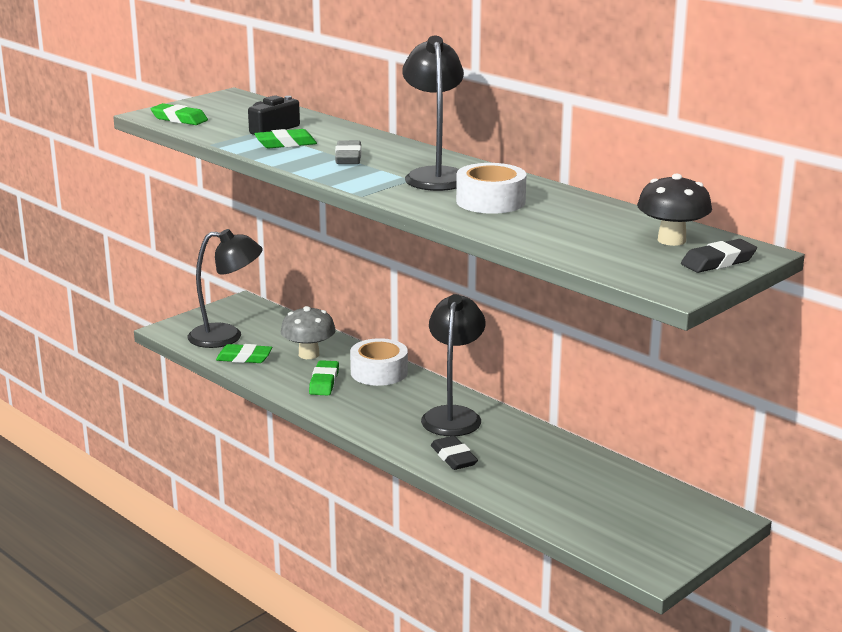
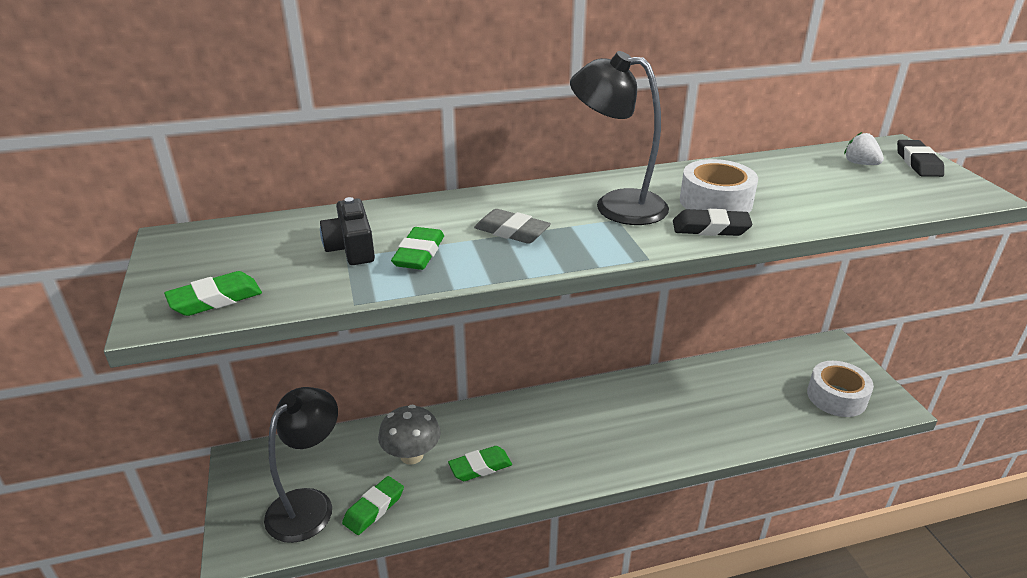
camera: 60 degrees left, 10 degrees up
(324, 382) = (480, 467): green eraser -> green eraser turned 60 degrees counterclockwise
(379, 372) = (490, 422): white tape -> white tape (836, 397)
(453, 415) = (606, 409): black lamp -> none
(453, 457) = (681, 439): black eraser -> black eraser (710, 228)
(671, 240) = (860, 163): black mushroom -> white strawberry

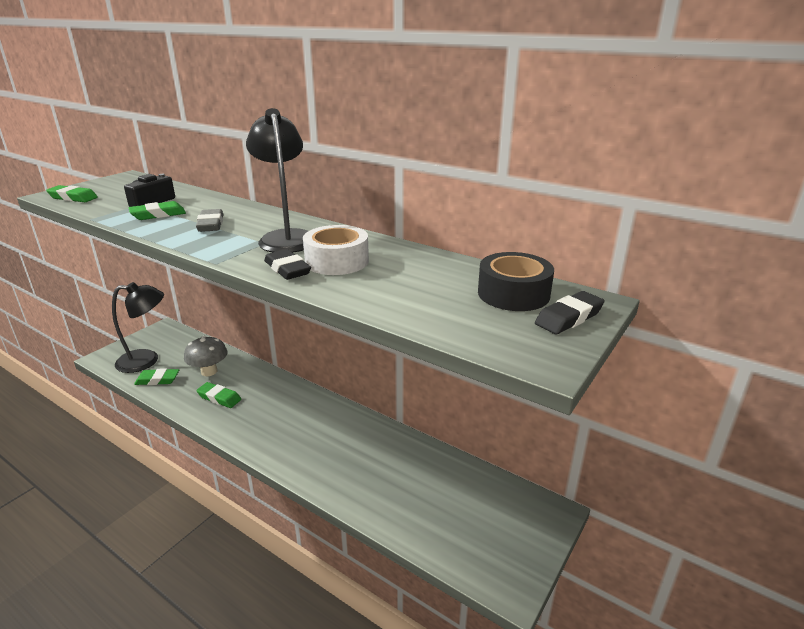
camera: 50 degrees right, 5 degrees down
(836, 397) = (475, 539): white tape -> none
(860, 163) = (513, 294): white strawberry -> black tape

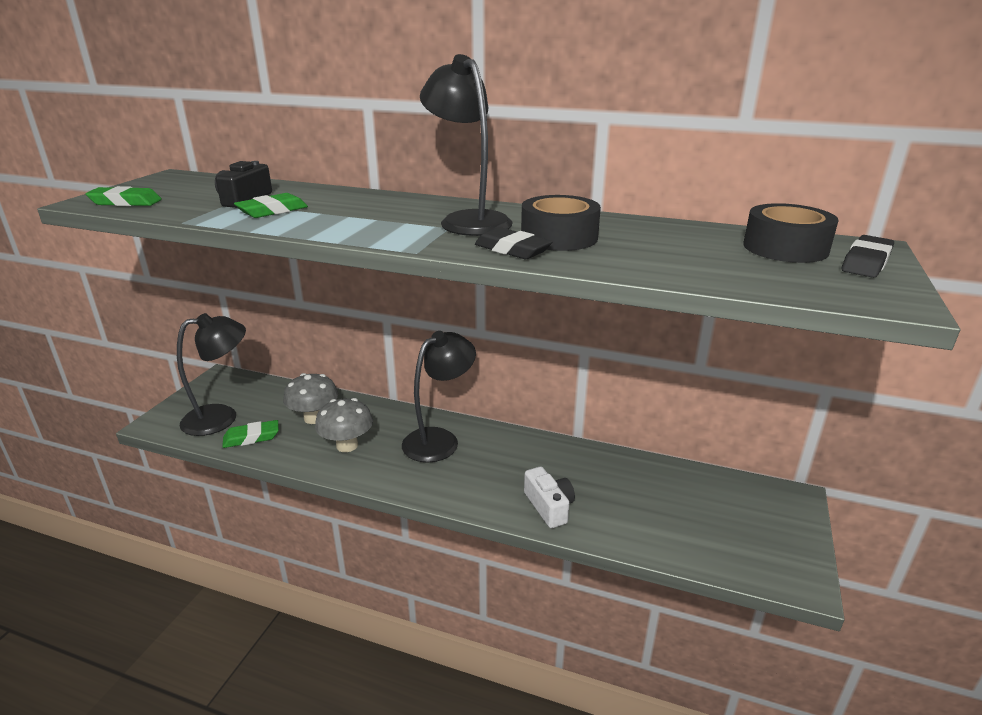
camera: 15 degrees left, 0 degrees up
(210, 224) = (356, 215): grey eraser -> none
(219, 398) = (347, 445): green eraser -> grey mushroom
(289, 405) = (439, 439): none -> black lamp
(337, 261) = (559, 237): white tape -> black tape
(339, 477) = (549, 506): none -> white camera

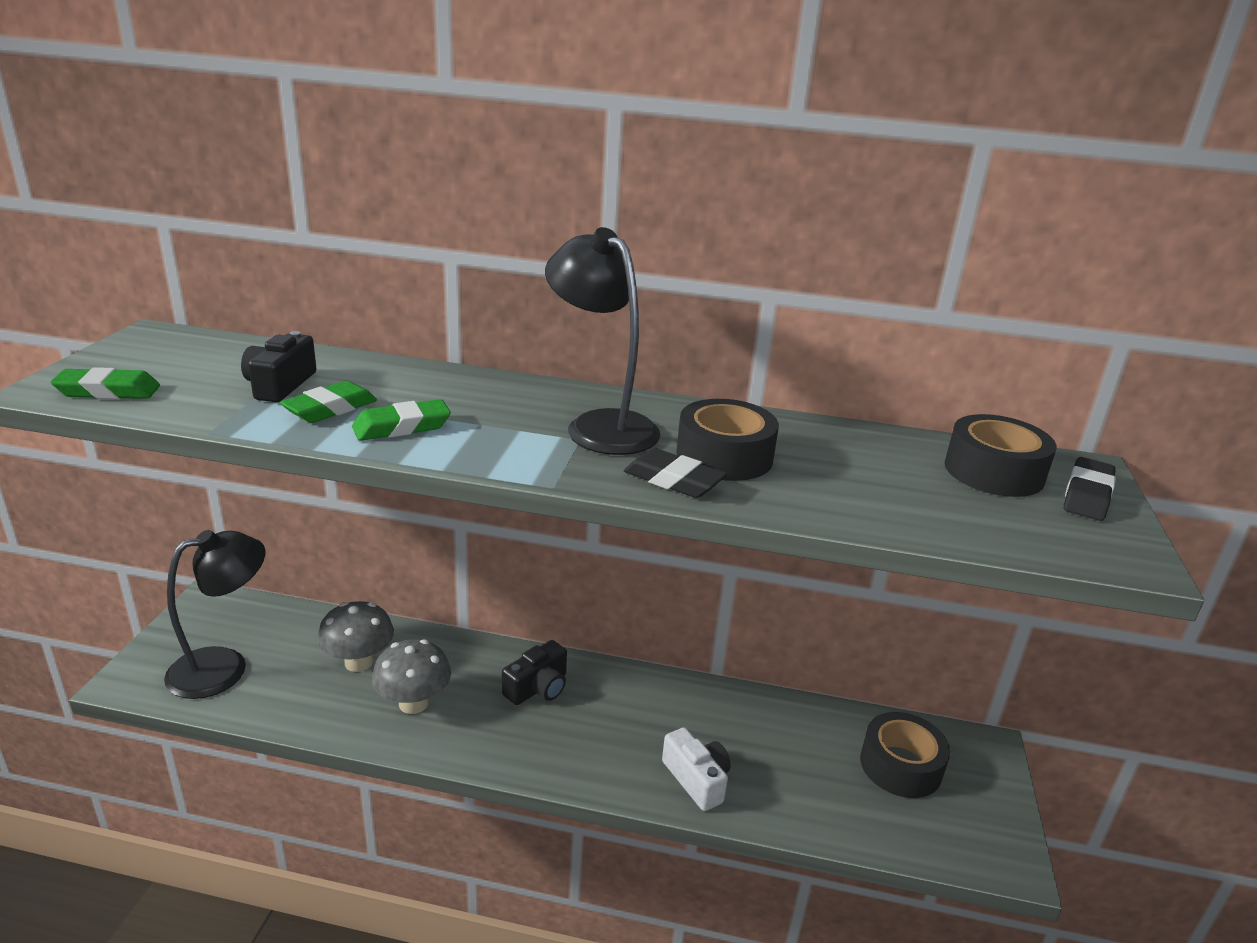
camera: 10 degrees left, 0 degrees up
(251, 438) = (275, 698): green eraser -> green eraser (402, 427)
(439, 439) = (538, 688): black lamp -> black camera
(717, 506) = (900, 766): none -> black tape

